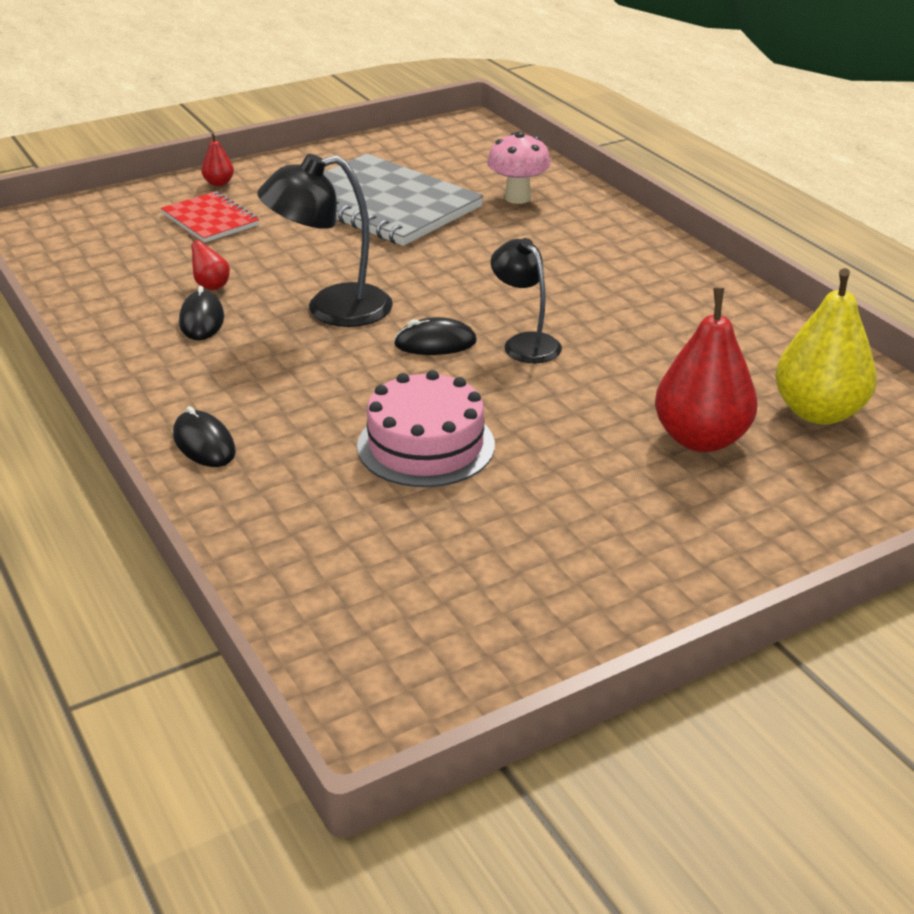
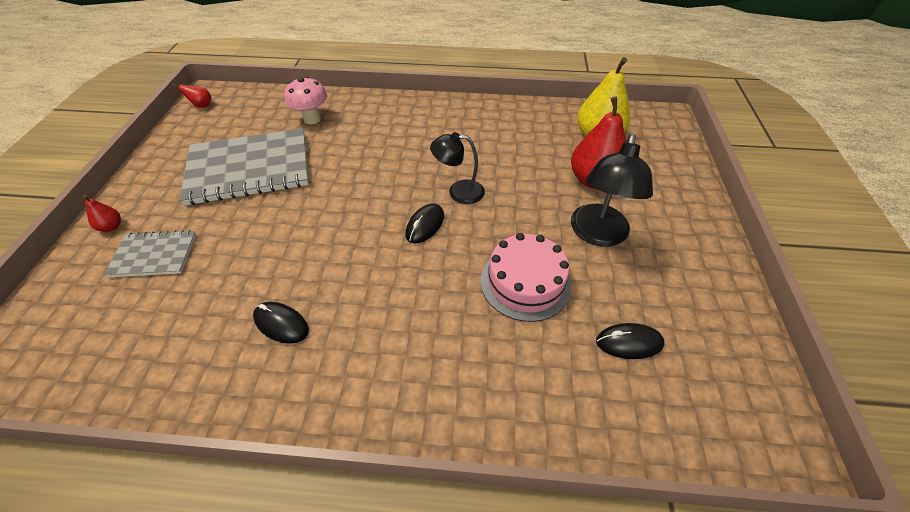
camera: 55 degrees left, 15 degrees up
(204, 444) = (438, 397): black mouse -> black mouse (629, 343)
(210, 220) = (154, 255): red notebook -> grey notebook
(211, 285) = (242, 297): red pear -> red pear (202, 106)
(331, 309) = (341, 251): black lamp -> black lamp (597, 234)

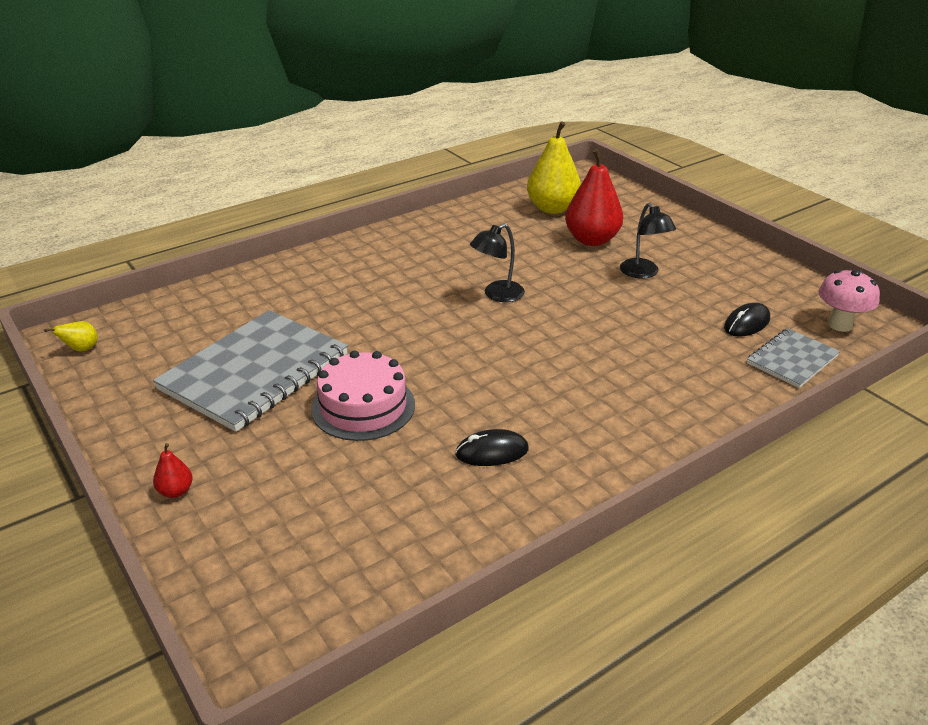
camera: 40 degrees left, 15 degrees down
(154, 255) = (275, 482): grey notebook -> grey notebook (792, 360)
(202, 106) = (81, 349): red pear -> yellow pear
(312, 119) = (253, 304): pink mushroom -> pink mushroom (840, 325)
(425, 225) = (505, 330): black mouse -> none
(525, 282) = (636, 326): pink cake -> pink cake (363, 406)
(597, 234) = (643, 273): black lamp -> black lamp, size x0.65

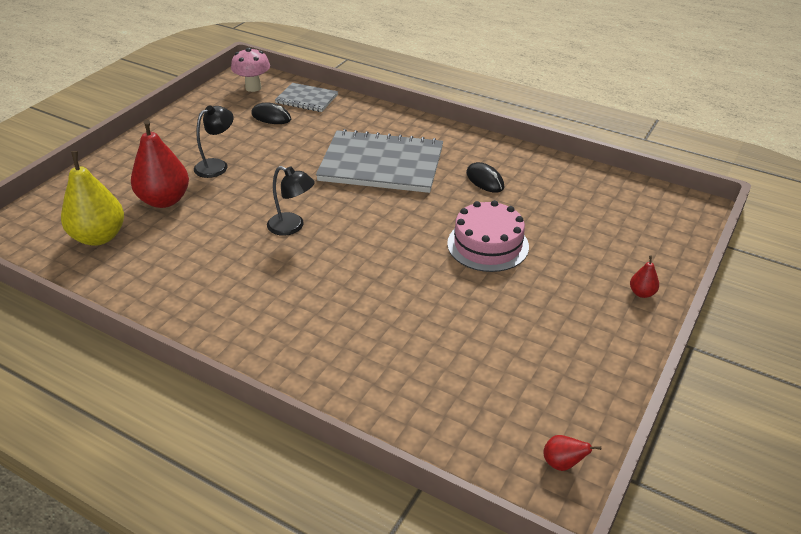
camera: 115 degrees left, 5 degrees up
(81, 349) = (562, 463): yellow pear -> red pear
(254, 372) = (496, 318): grey notebook -> grey notebook (381, 164)

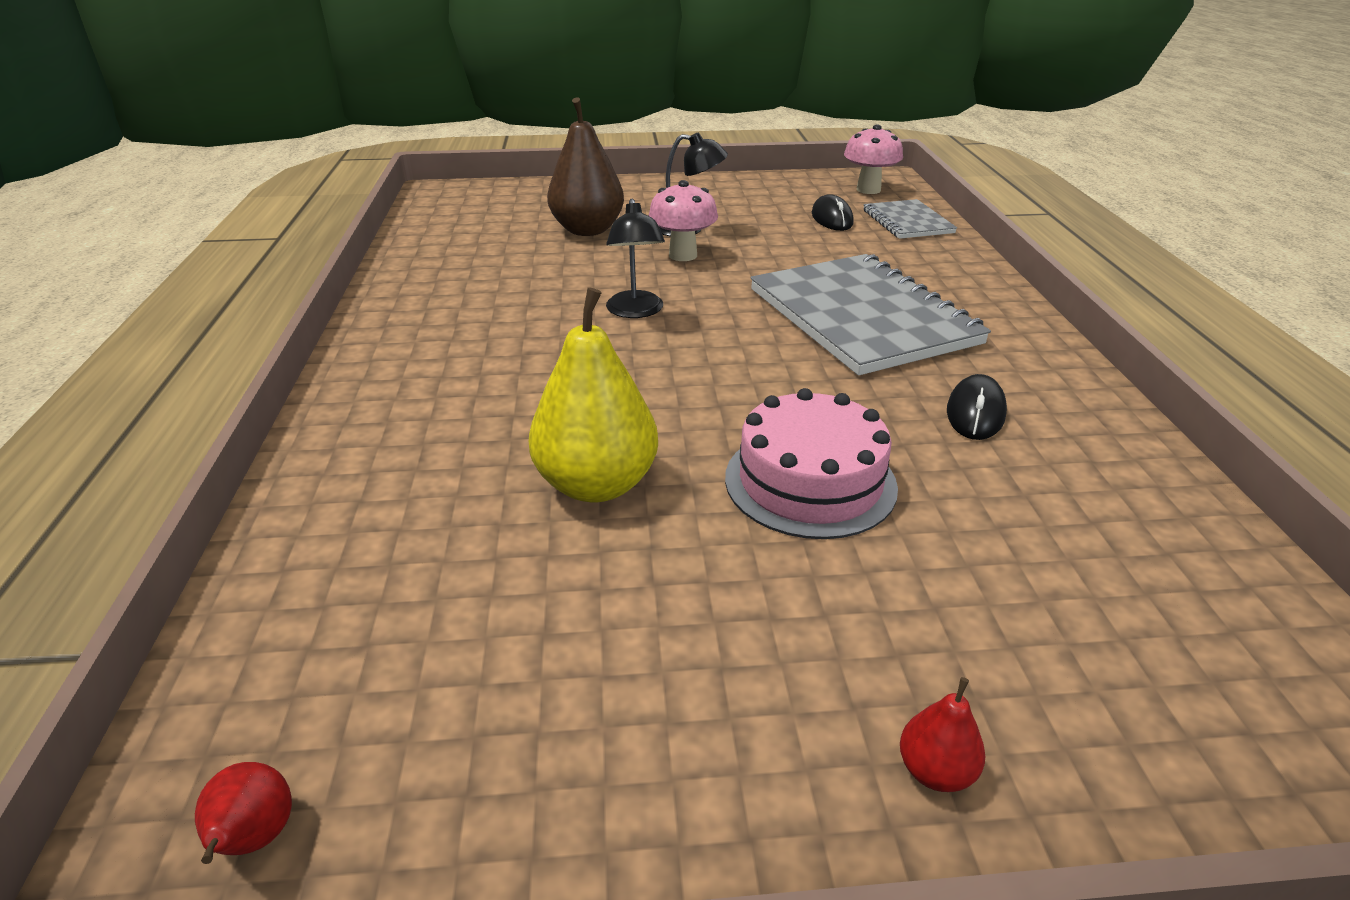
camera: 55 degrees right, 5 degrees down
(99, 237) = (486, 227): yellow pear -> yellow pear (597, 484)
(164, 200) = (587, 230): red pear -> brown pear
(247, 183) = (683, 255): none -> pink mushroom

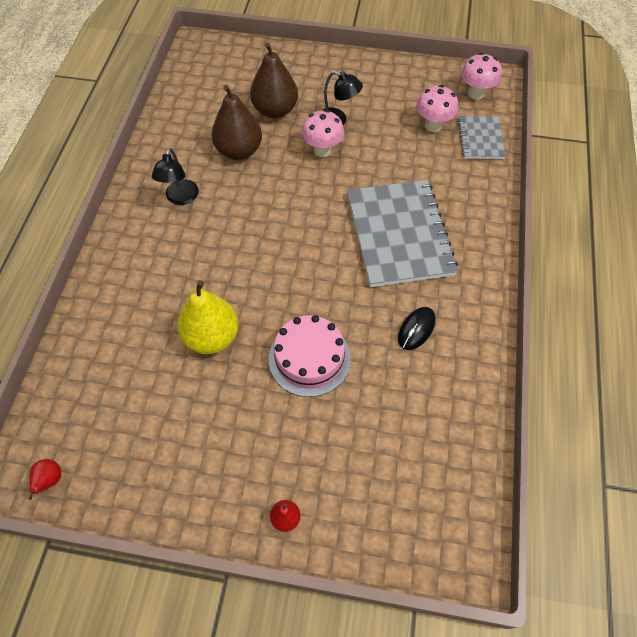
camera: 15 degrees right, 25 degrees up
(547, 270) = (239, 151): none -> brown pear
(636, 311) = (275, 203): black lamp -> black lamp (180, 198)
(832, 218) = (433, 126): black mouse -> pink mushroom

